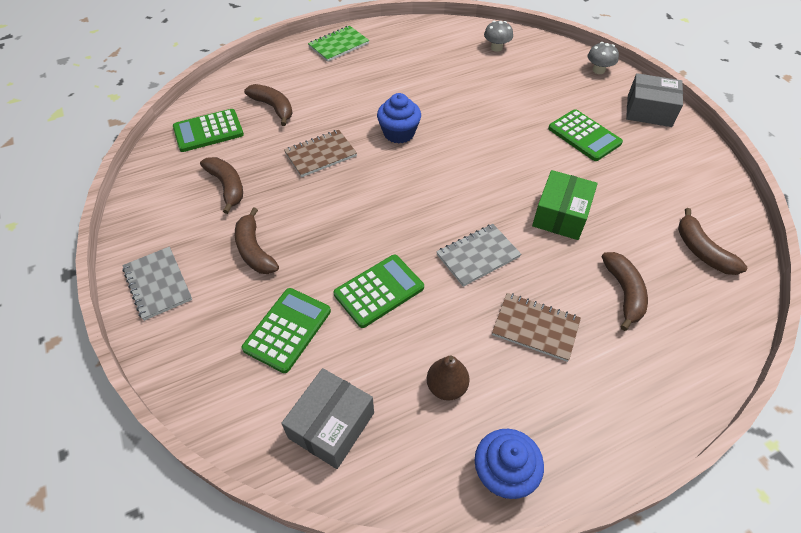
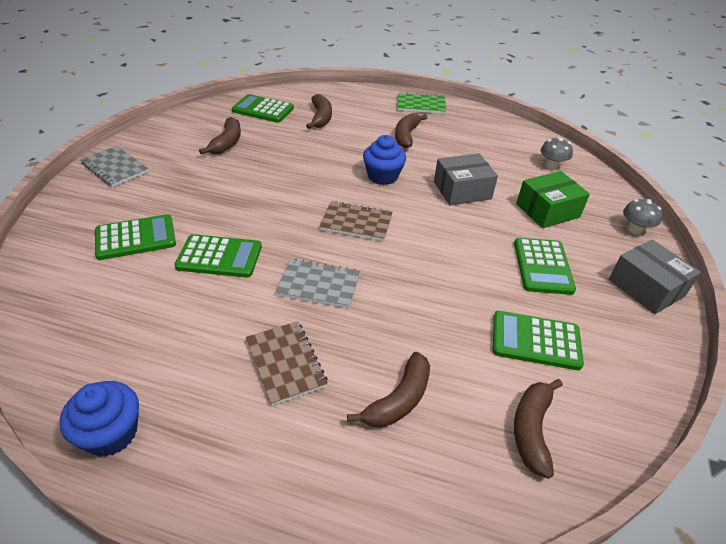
camera: 40 degrees right, 10 degrees down
(158, 284) = (115, 168): grey notebook -> grey notebook turned 60 degrees counterclockwise
(254, 250) = (187, 184): brown banana -> brown banana (406, 136)
(320, 155) = (309, 158): brown notebook -> brown notebook (356, 223)
(331, 425) = (72, 307): grey box -> grey box (462, 190)
(446, 387) = (166, 346): brown pear -> none
(560, 215) = (430, 305): green box -> green box (547, 210)
(640, 192) = (536, 341): none -> green calculator

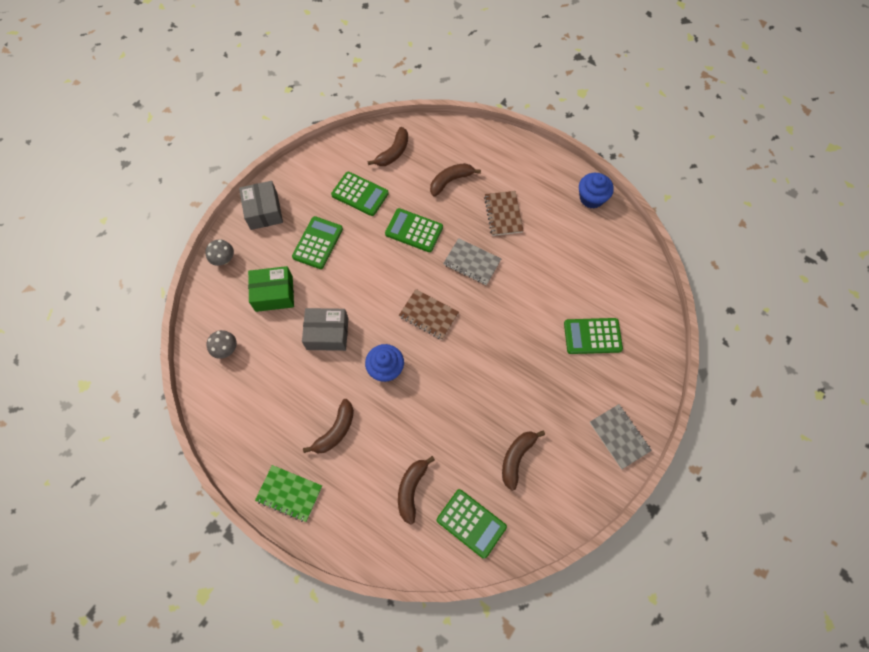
camera: 160 degrees left, 25 degrees up
(219, 257) = (533, 303): green calculator -> green calculator (414, 230)

